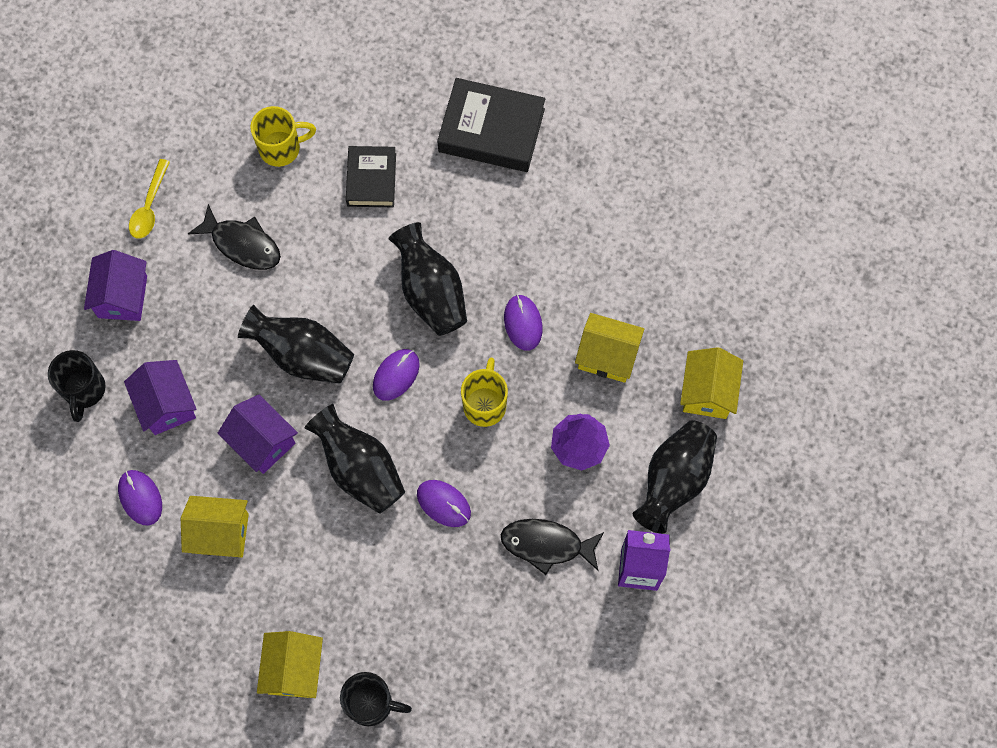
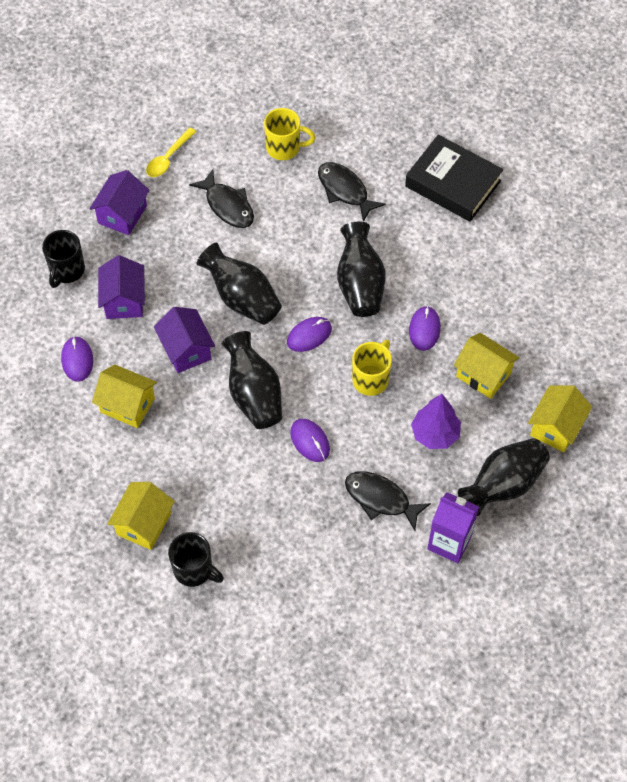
camera: 20 degrees right, 10 degrees down
(371, 179) = (345, 190): black book -> black fish

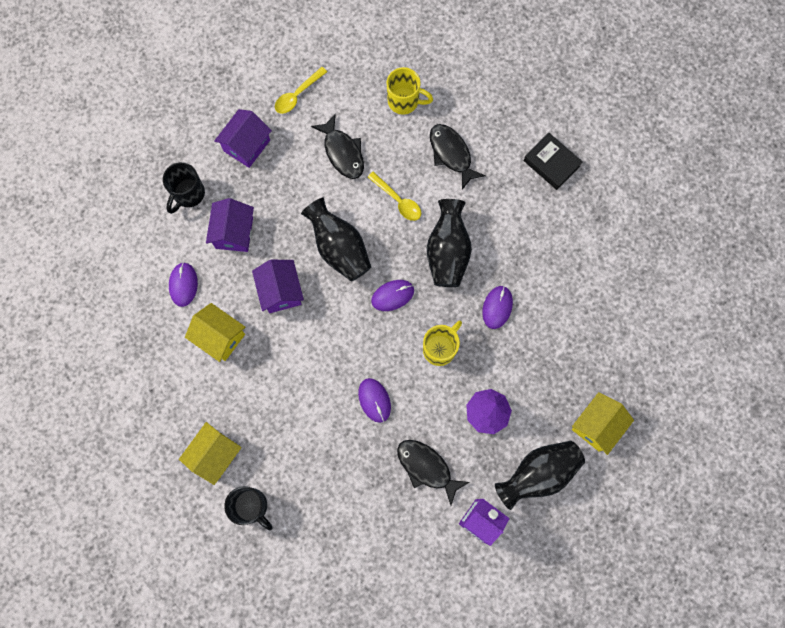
camera: 10 degrees right, 15 degrees up
(254, 394) = (333, 345): black vase -> none
(296, 243) = (398, 200): none -> yellow spoon
(453, 183) = (551, 163): black book -> black book, size x0.64
(483, 375) = (541, 362): yellow house -> none

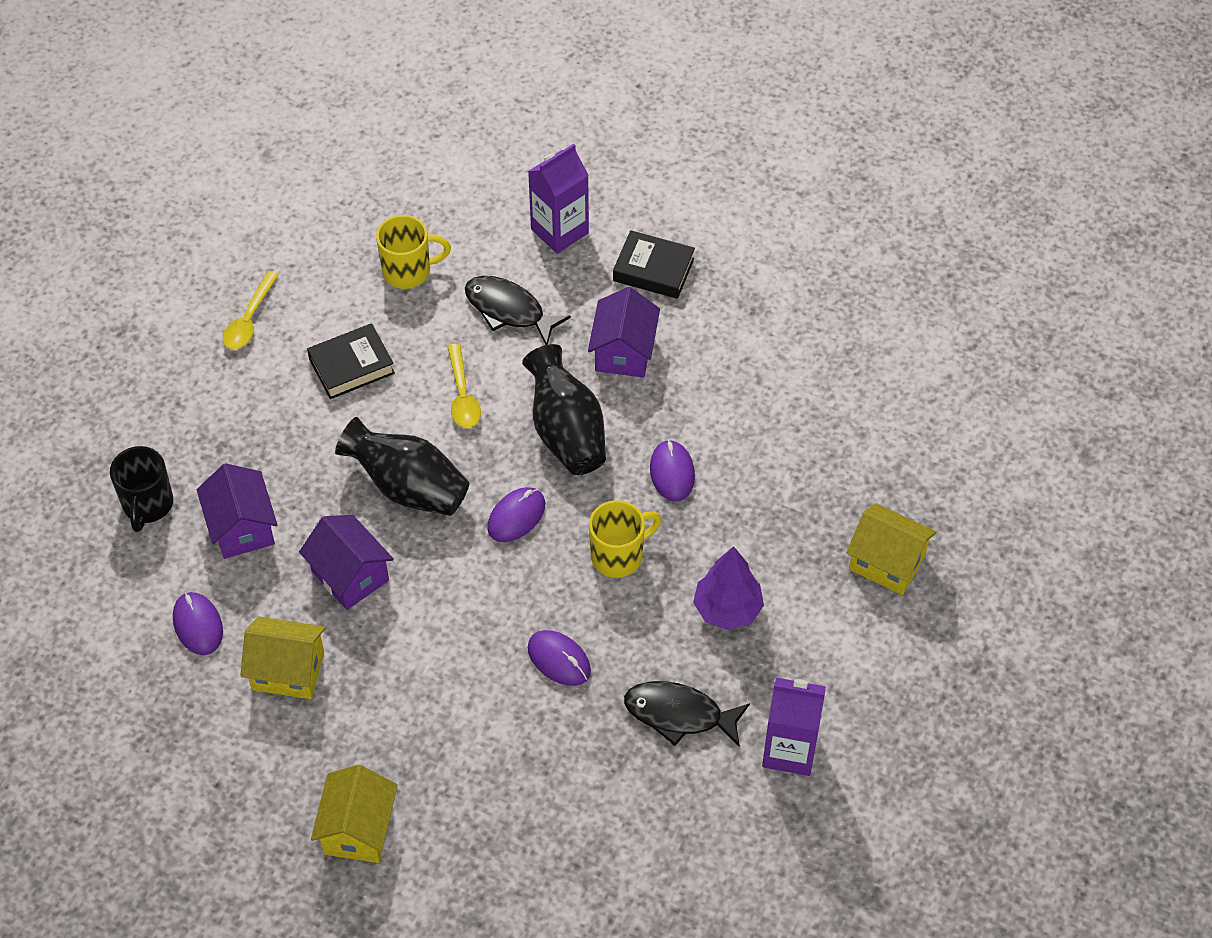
camera: 25 degrees left, 20 degrees down
(247, 145) = (205, 410): purple house -> purple house (623, 352)
(251, 506) = (448, 875): black mug -> none
(342, 152) = (351, 366): black fish -> black book
(398, 200) = (462, 395): yellow spoon -> yellow spoon turned 60 degrees clockwise
(440, 348) = (619, 555): yellow mug -> yellow mug turned 45 degrees clockwise
(507, 112) = (559, 231): none -> purple carton
(538, 473) = (839, 655): black vase -> none
(596, 425) = (887, 562): yellow house -> yellow house turned 75 degrees counterclockwise

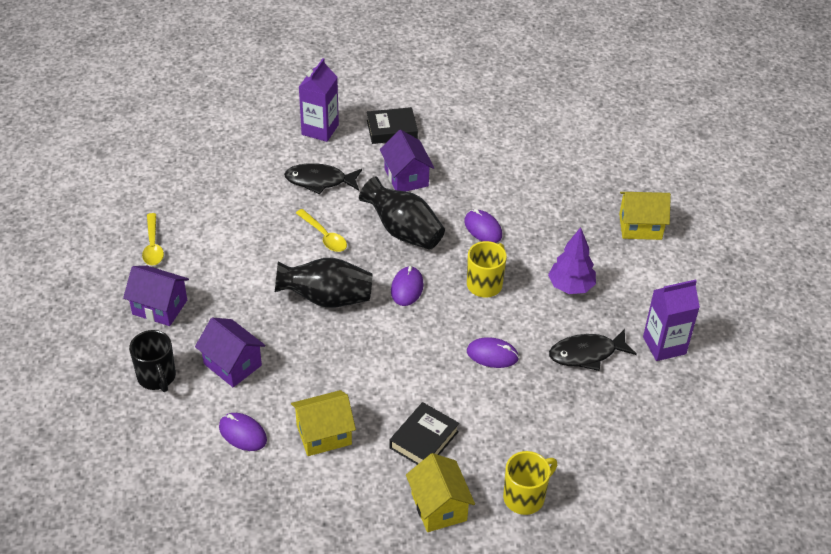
camera: 30 degrees left, 10 degrees down
(350, 575) = (325, 363): purple house -> purple house (159, 307)
(351, 366) = (240, 246): black book -> black book (424, 439)
(408, 271) = (240, 183): yellow mug -> yellow mug (525, 497)

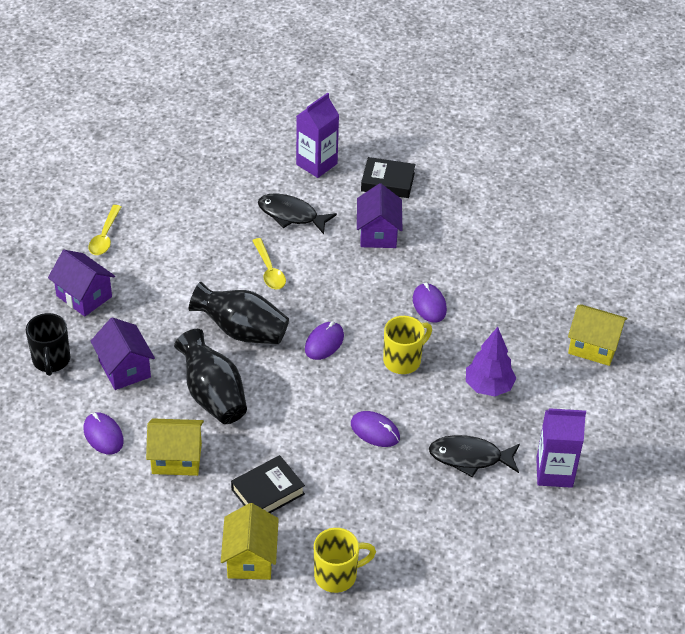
camera: 20 degrees right, 0 degrees up
(403, 231) = (348, 286): black vase -> black vase (213, 395)

